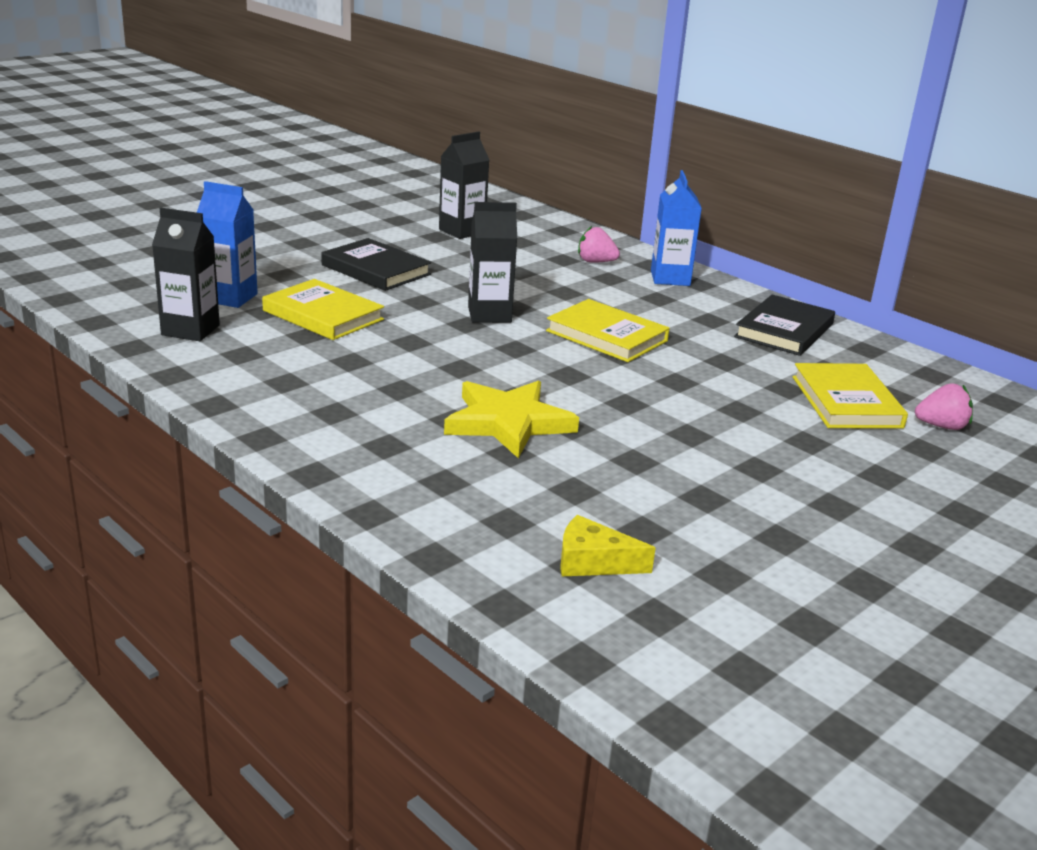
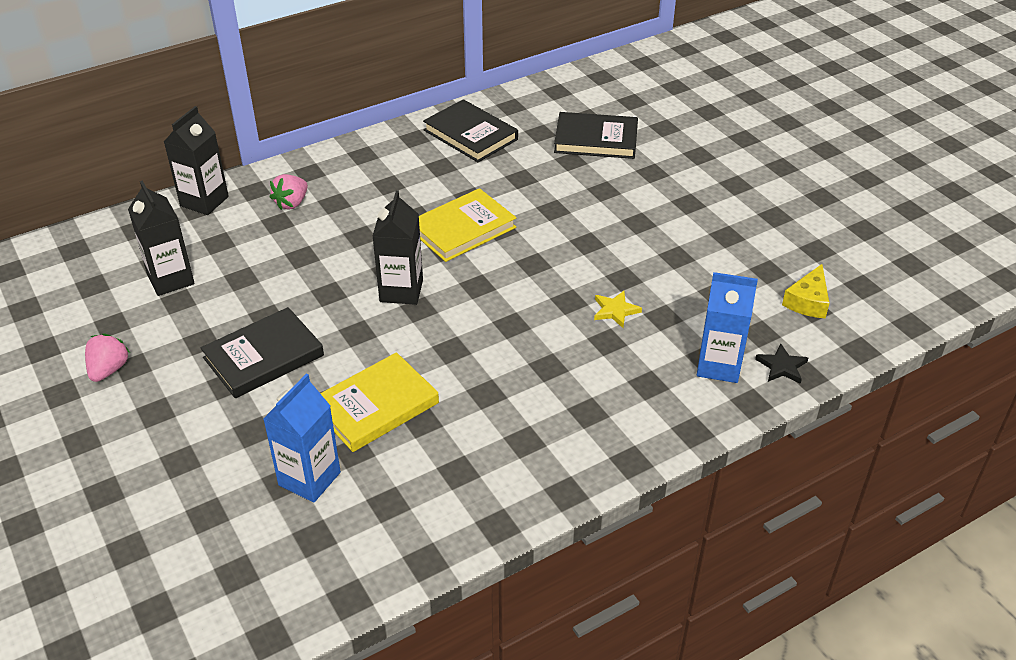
camera: 75 degrees left, 15 degrees up
(190, 330) = (391, 512): black carton -> black carton (204, 201)
(445, 537) = (782, 366): none -> black star
(508, 423) = (615, 311): yellow star -> yellow star, size x0.46
(670, 278) = (346, 168): blue carton -> blue carton (718, 366)
(846, 402) = (596, 140): yellow book -> black book
(941, 426) = (634, 111): pink strawberry -> pink strawberry (109, 370)

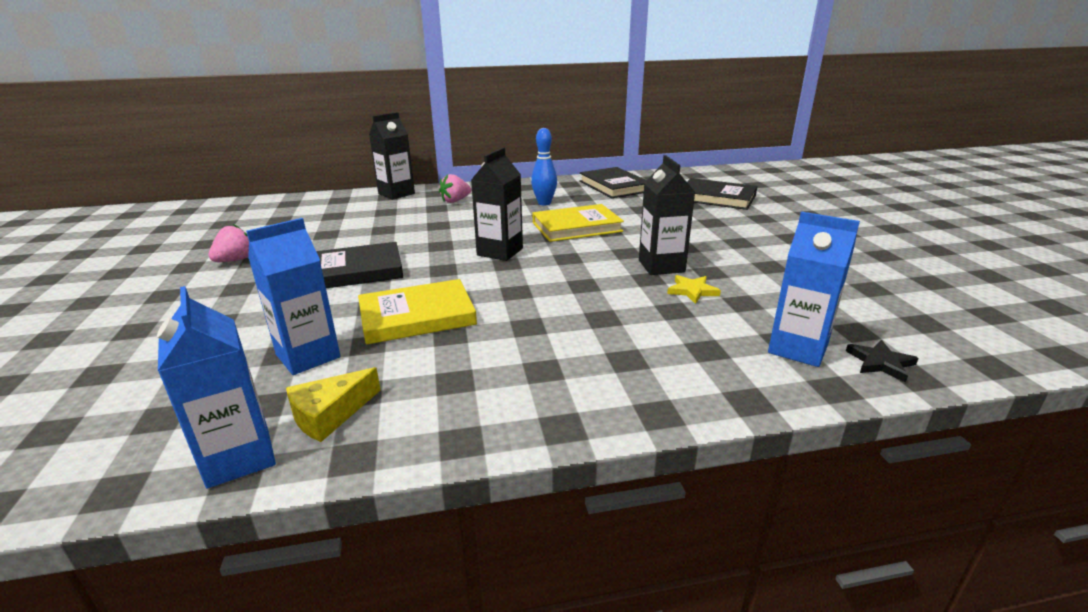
camera: 20 degrees right, 15 degrees down
(170, 279) = (333, 223): black carton -> black carton (661, 266)
(338, 587) = (239, 457): none -> blue carton
(403, 187) = (544, 203): none -> blue bowling pin
(808, 301) = (919, 316): yellow cheese -> yellow cheese (330, 414)

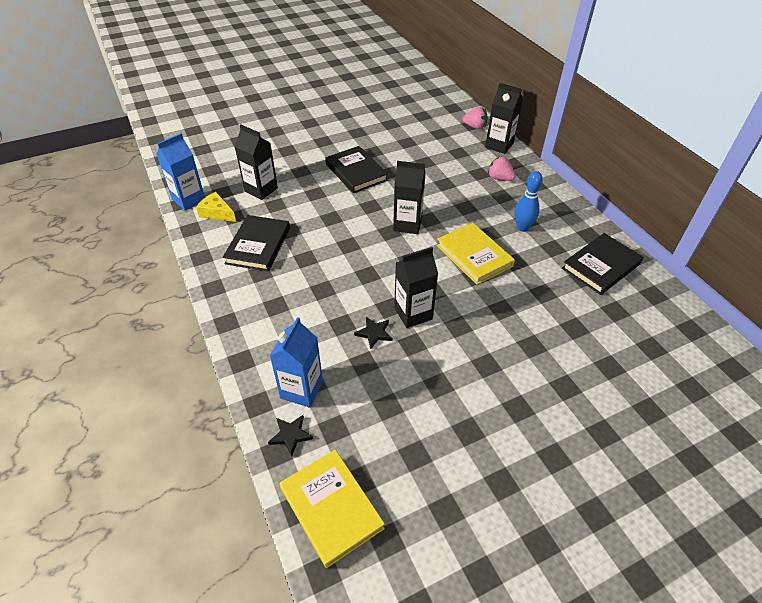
camera: 75 degrees right, 20 degrees up
(235, 260) = (356, 126): pink strawberry -> pink strawberry (475, 127)
(308, 356) = (261, 190): blue carton -> black carton
(417, 316) = (307, 213): yellow book -> yellow book (331, 508)
(692, 291) = (374, 333): yellow star -> black star
(716, 198) = (612, 350): black book -> black book (258, 245)

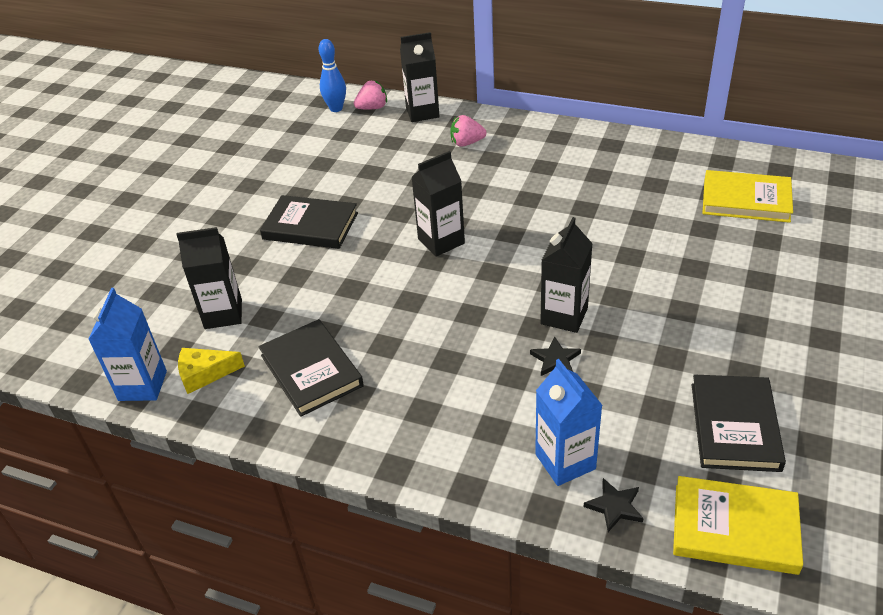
camera: 40 degrees left, 5 degrees down
(474, 256) = (543, 227): yellow book -> yellow book (746, 200)
(522, 228) = (549, 174): blue bowling pin -> blue bowling pin (336, 108)
(601, 266) = (655, 165): black book -> black book (734, 426)

